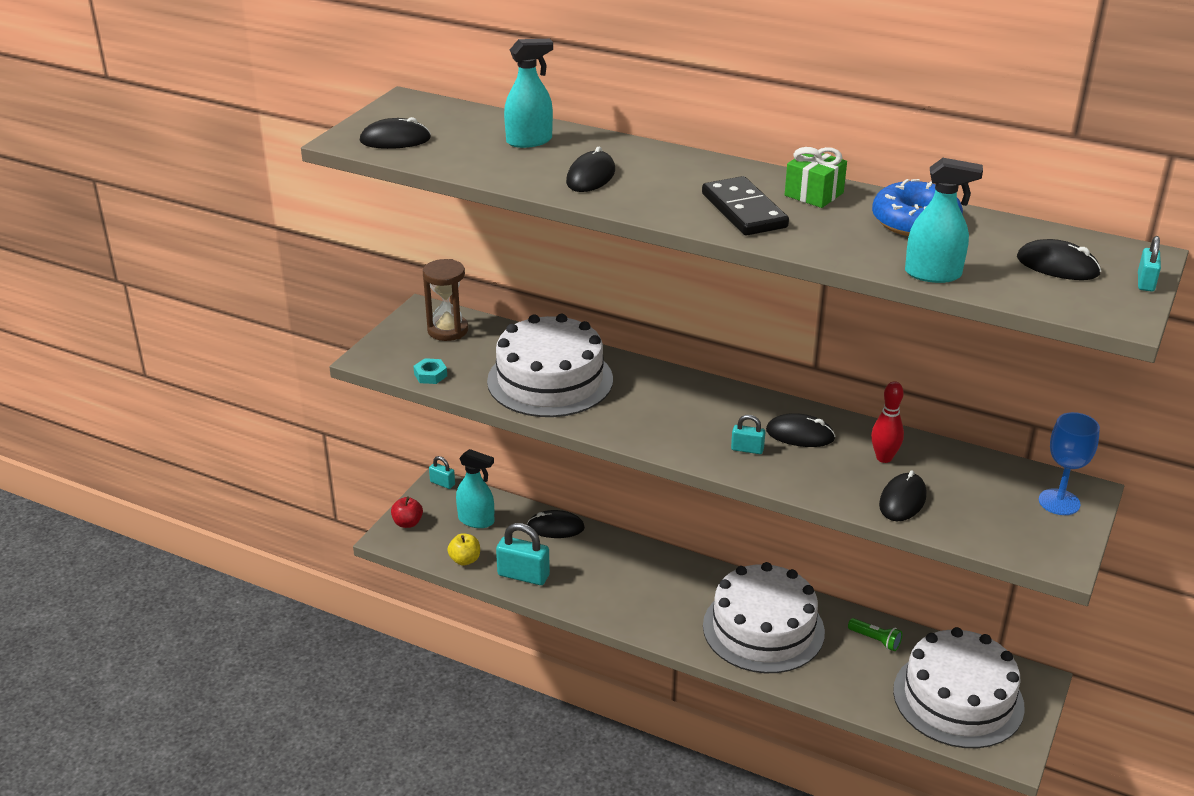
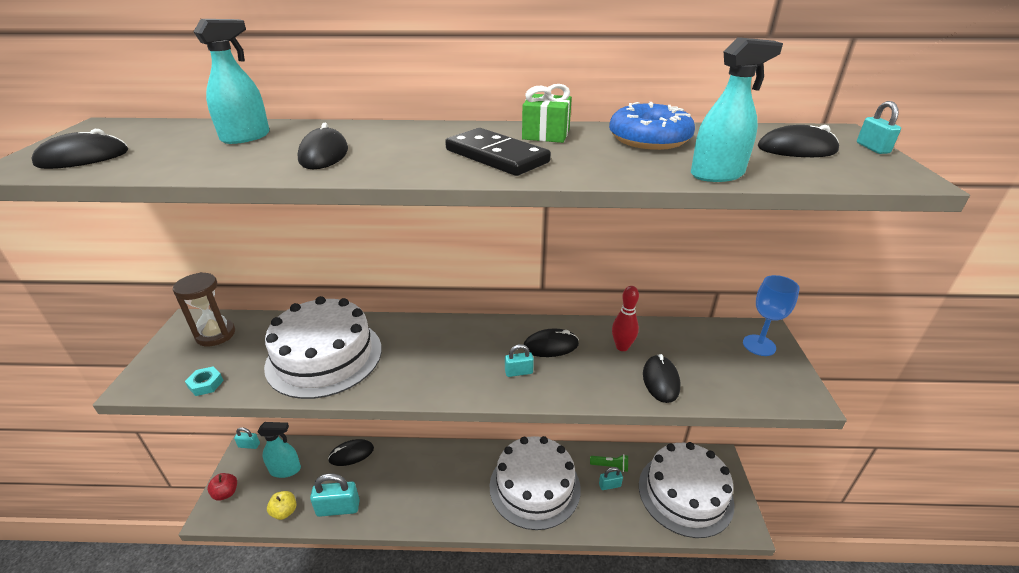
camera: 25 degrees left, 0 degrees up
(861, 658) = (609, 485): none -> turquoise padlock

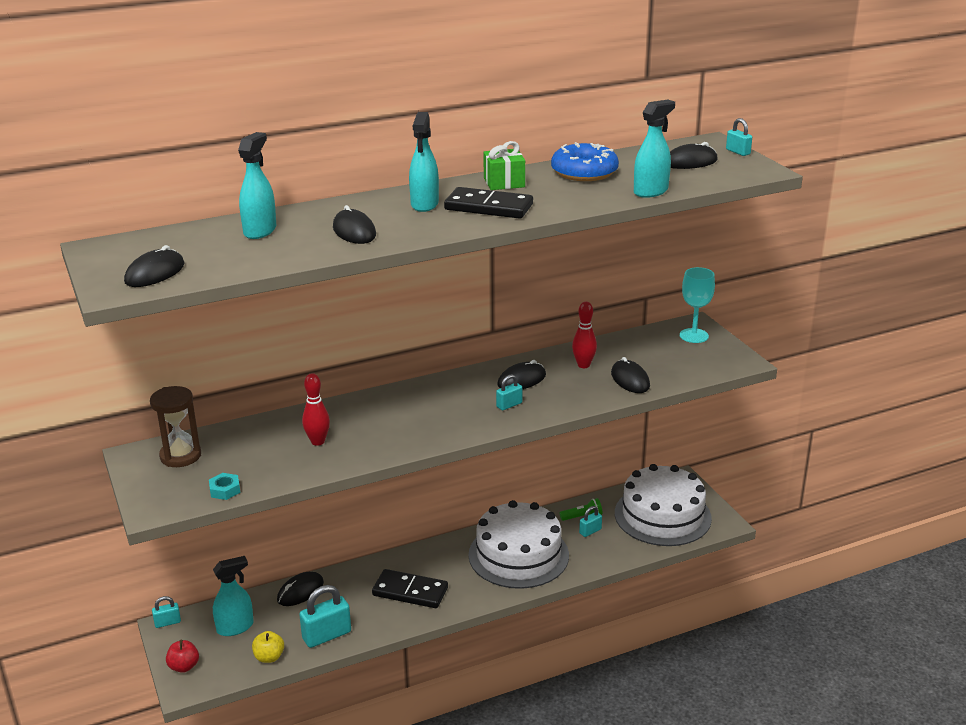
camera: 25 degrees left, 5 degrees down
(324, 356) = (318, 441): white cake -> red bowling pin
(427, 489) = (410, 592): none -> black domino
(434, 141) = (424, 204): none -> turquoise spray bottle
(759, 345) = (694, 336): blue goblet -> turquoise goblet

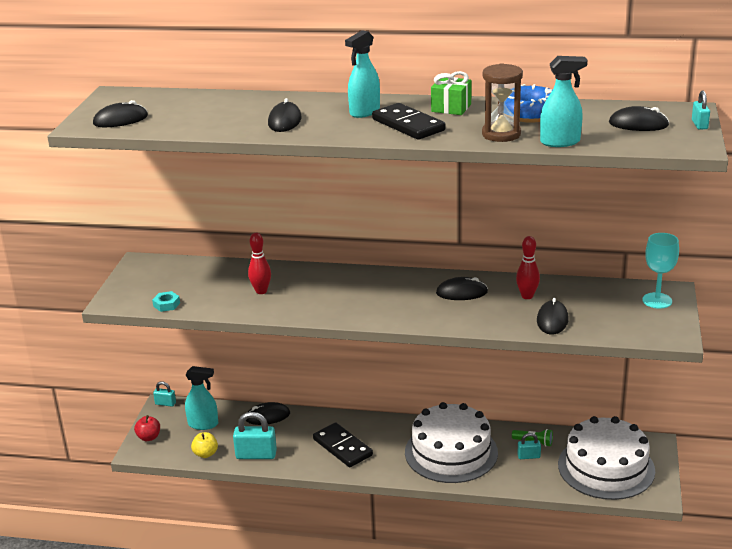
camera: 35 degrees right, 0 degrees up
(180, 456) = (165, 272): brown hourglass -> brown hourglass (501, 134)
(260, 231) = (225, 106): turquoise spray bottle -> none
(509, 405) = (428, 309): turquoise padlock -> none

